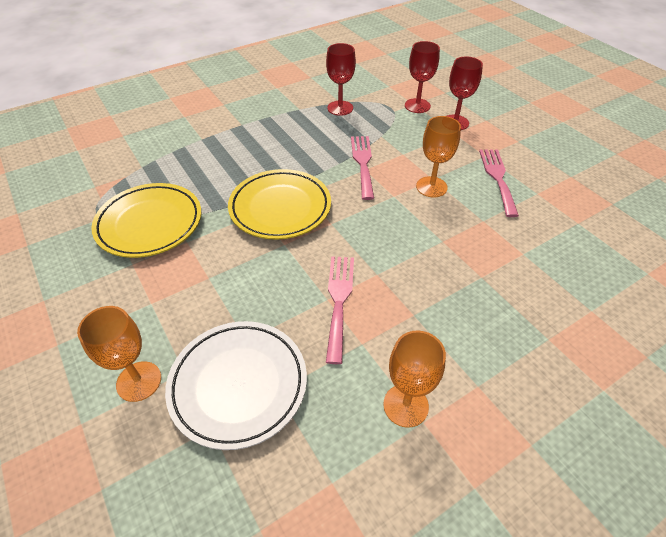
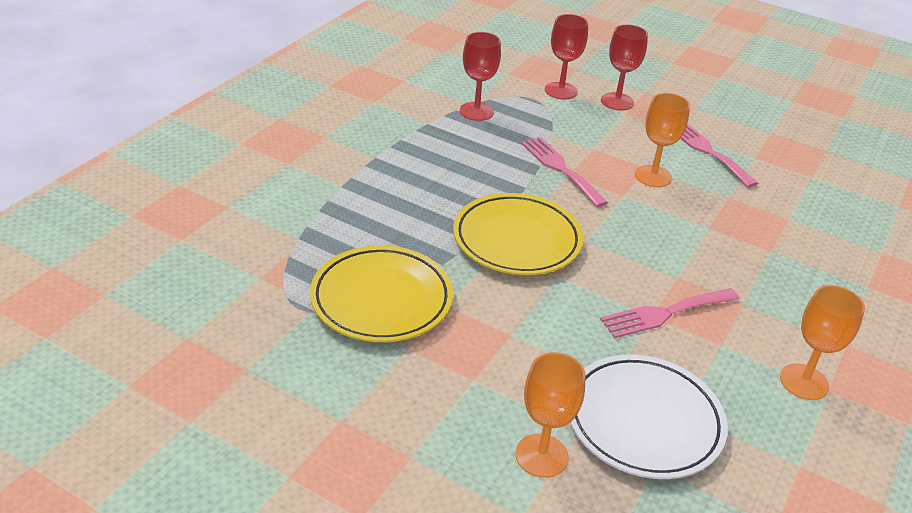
camera: 30 degrees left, 10 degrees down
(339, 301) = (665, 313): pink fork -> pink fork turned 90 degrees counterclockwise

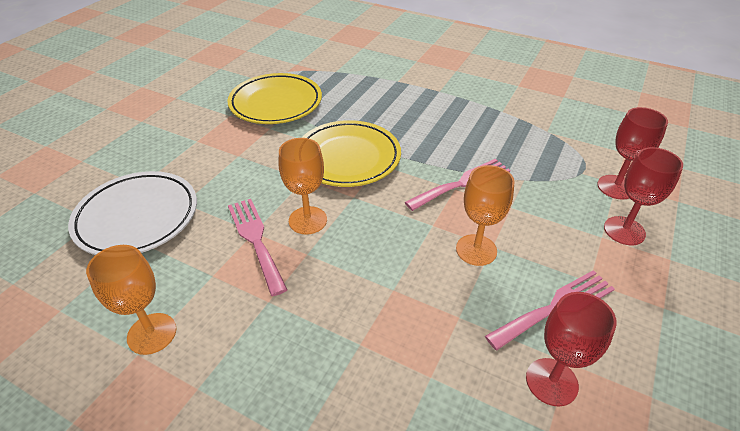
camera: 90 degrees right, 5 degrees up
(476, 111) = (536, 134): red goblet -> red goblet (551, 382)
(541, 456) = (123, 168): orange goblet -> orange goblet (308, 220)

